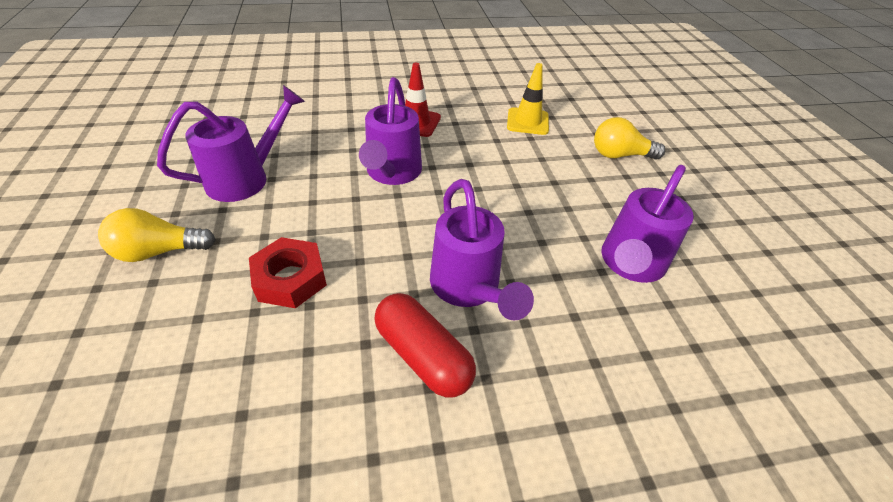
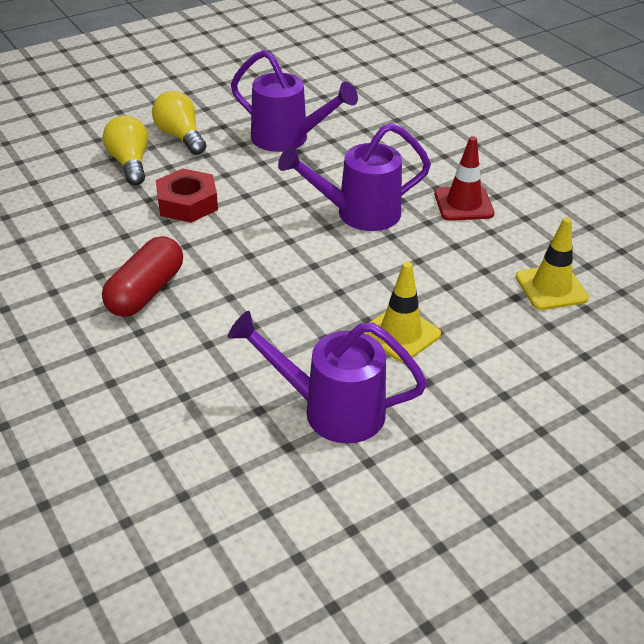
camera: 70 degrees right, 5 degrees down
(468, 288) = (231, 300): purple watering can -> none
(551, 200) = (400, 333): none -> yellow traffic cone
(619, 155) = (548, 383): yellow light bulb -> yellow light bulb (130, 163)

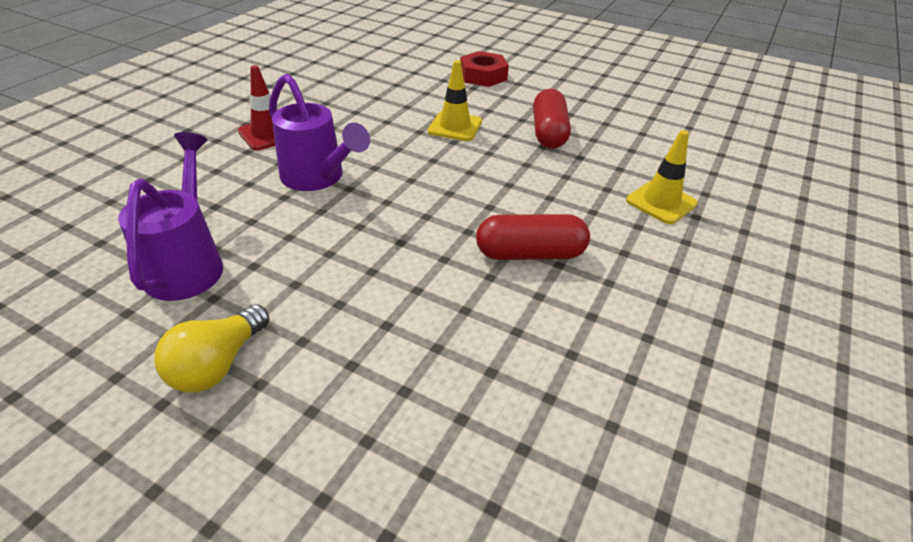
camera: 120 degrees left, 0 degrees up
(130, 163) = (316, 383): yellow light bulb -> none
(187, 203) = (373, 288): red nut -> red nut (483, 76)
(332, 410) = (549, 133): purple watering can -> red capsule
(551, 287) = (356, 88): yellow traffic cone -> yellow traffic cone (661, 202)

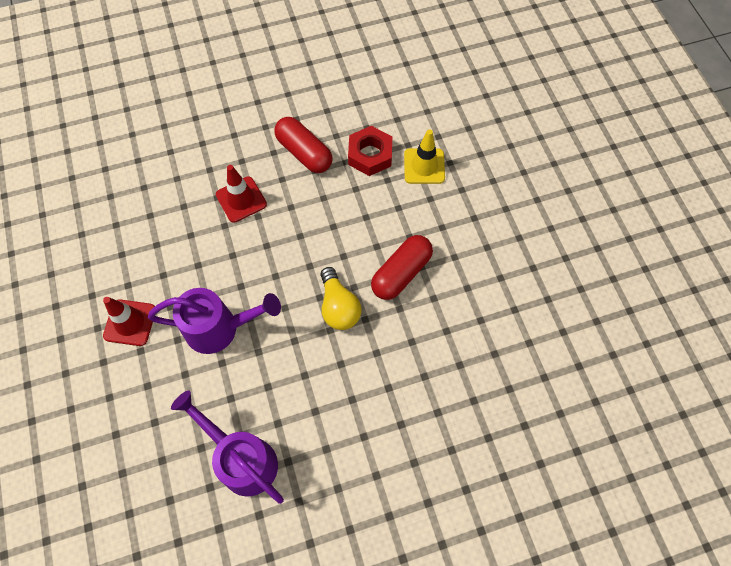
camera: 45 degrees left, 25 degrees up
(217, 364) = (345, 488): yellow light bulb -> yellow light bulb (338, 307)
(455, 127) = (241, 199): yellow traffic cone -> red traffic cone
(483, 76) = (192, 121): red nut -> red nut (370, 155)

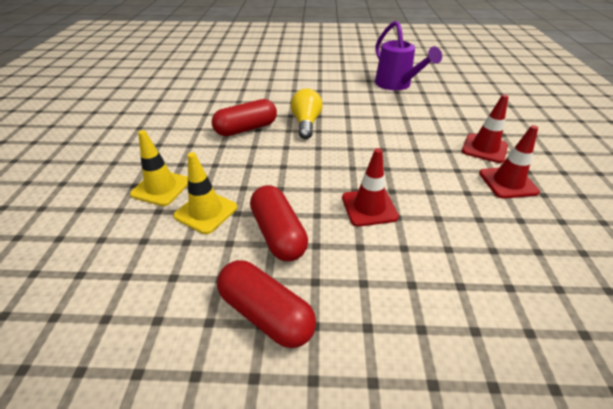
camera: 160 degrees left, 25 degrees down
(116, 270) = (508, 182): none -> red traffic cone
(219, 328) = (405, 131): purple watering can -> none
(287, 99) = (266, 313): none -> red capsule
(370, 155) = (206, 212): red nut -> yellow traffic cone

